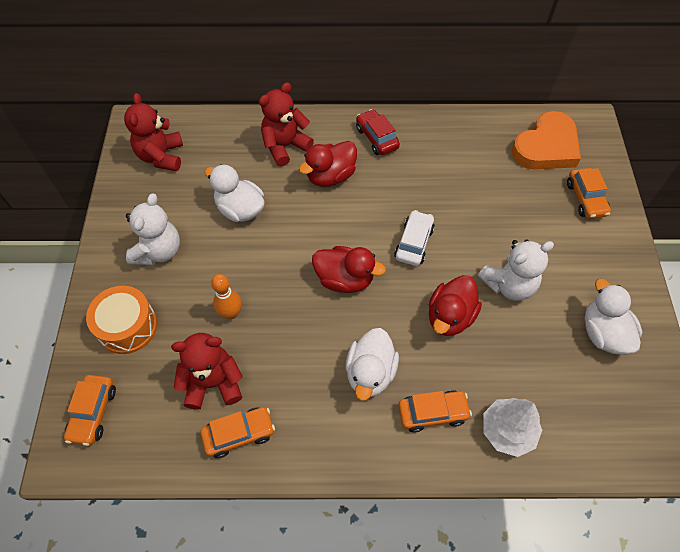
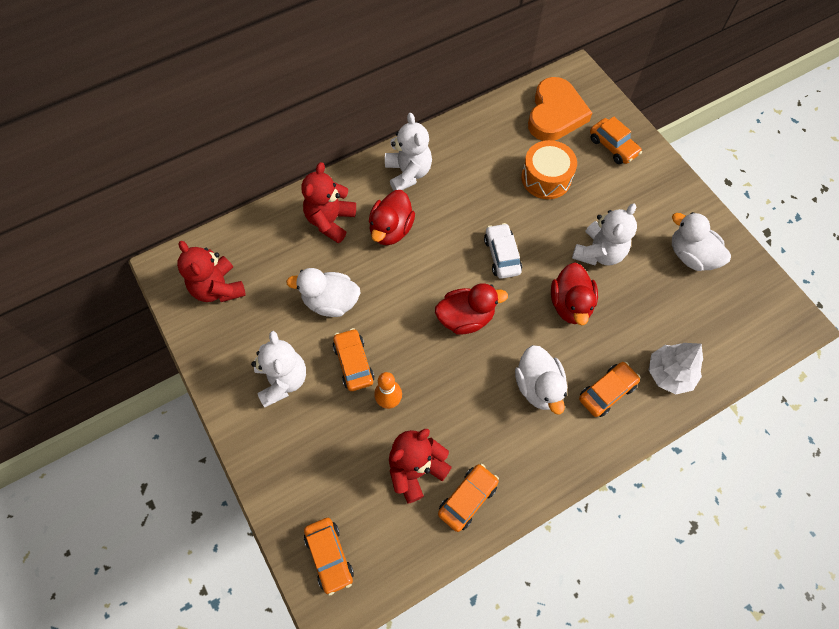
camera: 30 degrees left, 5 degrees up
(127, 326) = (304, 464): orange drum -> orange drum (546, 178)
(224, 267) = (353, 363): none -> orange car
(376, 138) = (408, 173): red car -> white teddy bear

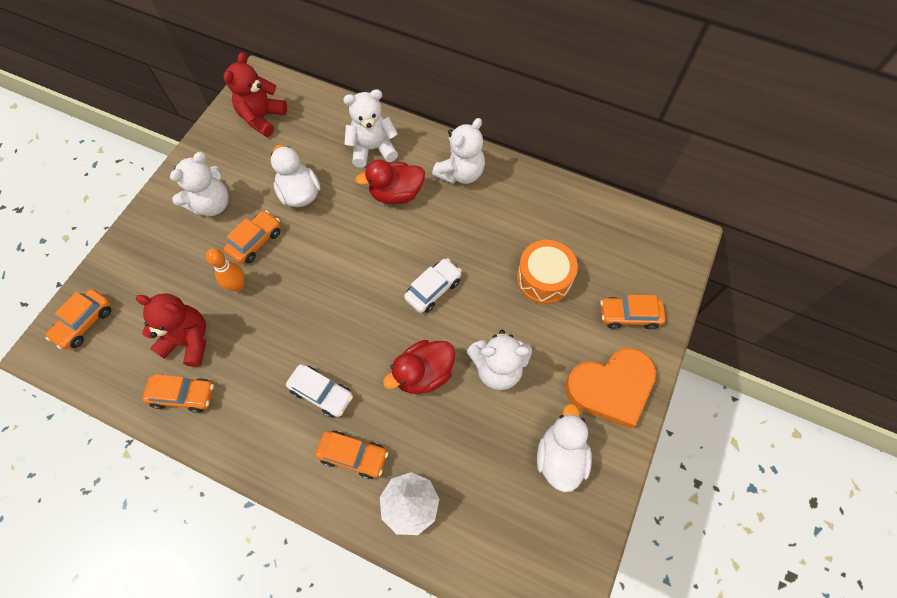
camera: 55 degrees right, 0 degrees up
(330, 221) = (372, 149): red teddy bear -> white teddy bear
(465, 318) = (351, 297): red duck -> none
(538, 387) = (321, 393): white duck -> white car
(555, 114) = (622, 246): orange heart -> orange heart (611, 388)
(613, 146) = (629, 316): orange car -> orange car turned 75 degrees clockwise

